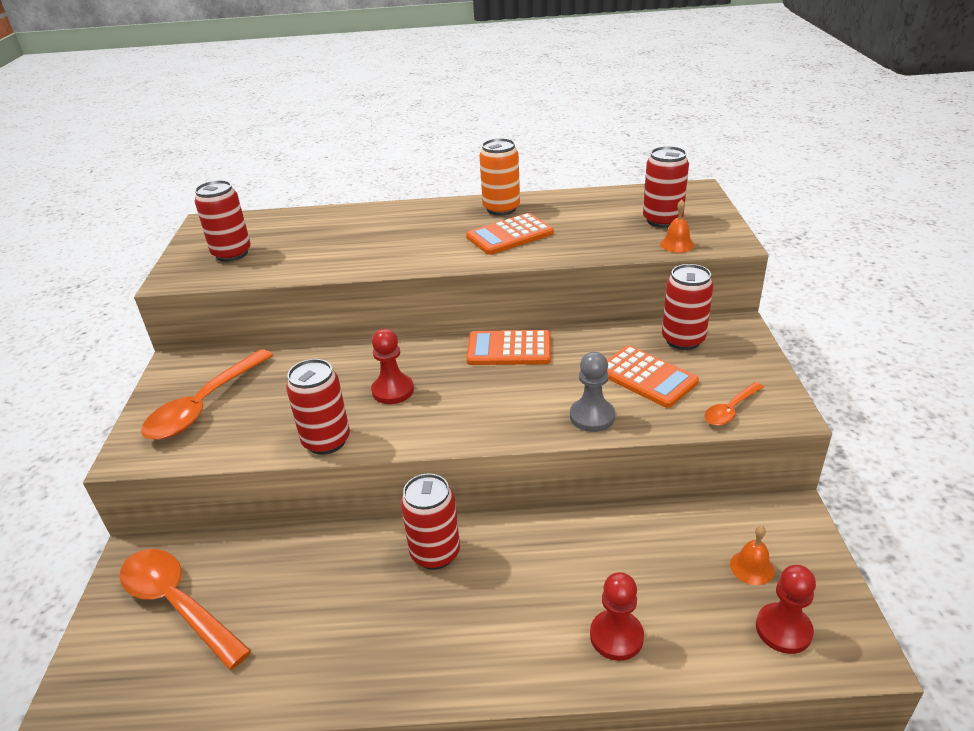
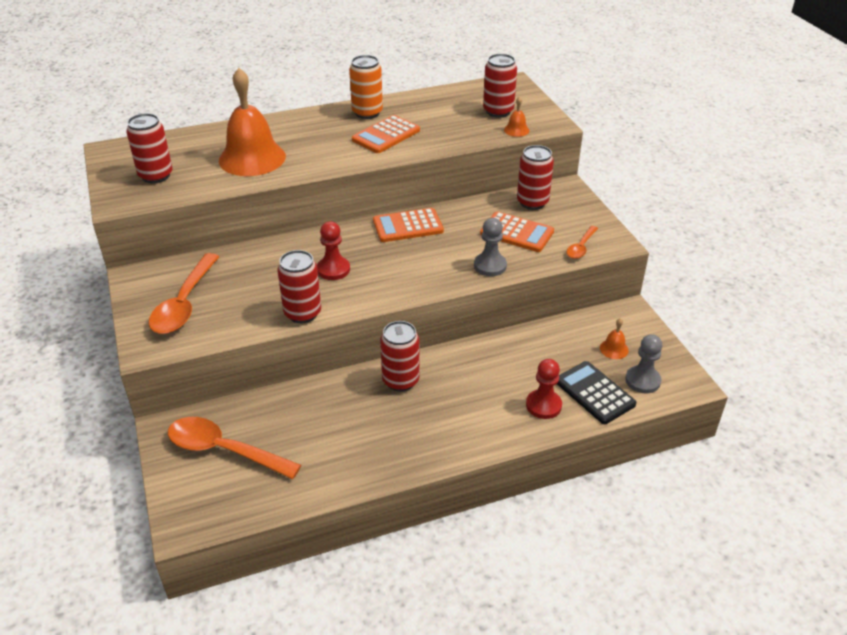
camera: 20 degrees left, 5 degrees up
(344, 245) = (252, 158): none -> orange bell
(700, 633) = (594, 393): none -> black calculator
(783, 629) = (642, 380): red pawn -> grey pawn

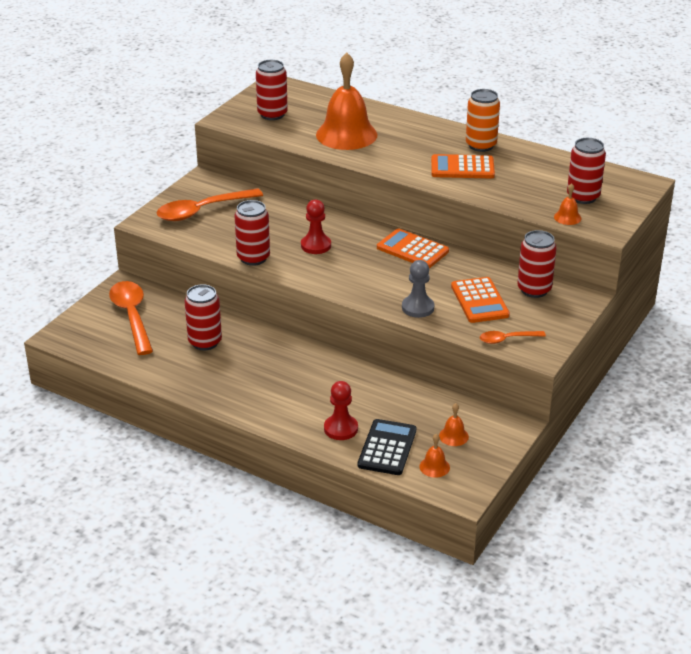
camera: 50 degrees right, 5 degrees down
(400, 380) = (282, 352): red can -> red can (205, 342)
(642, 380) = (434, 467): grey pawn -> orange bell

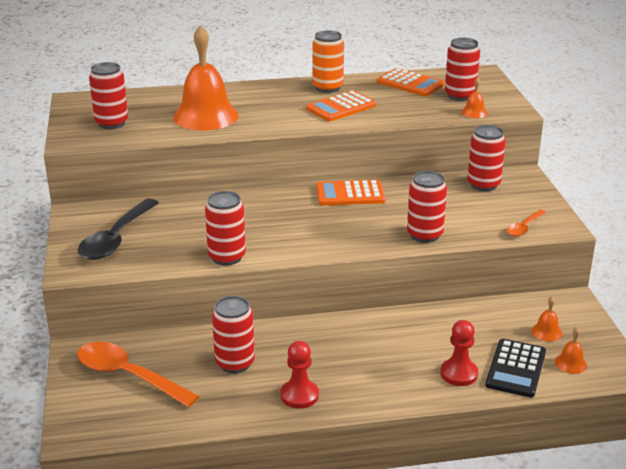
camera: 40 degrees left, 5 degrees down
(202, 211) = (116, 238): orange spoon -> black spoon
(316, 245) = (266, 224): red pawn -> red pawn (299, 395)
(387, 448) = (516, 369): black calculator -> black calculator turned 135 degrees counterclockwise
(418, 308) = (424, 235): grey pawn -> red can
(479, 301) = (460, 209): orange calculator -> orange calculator (410, 83)

